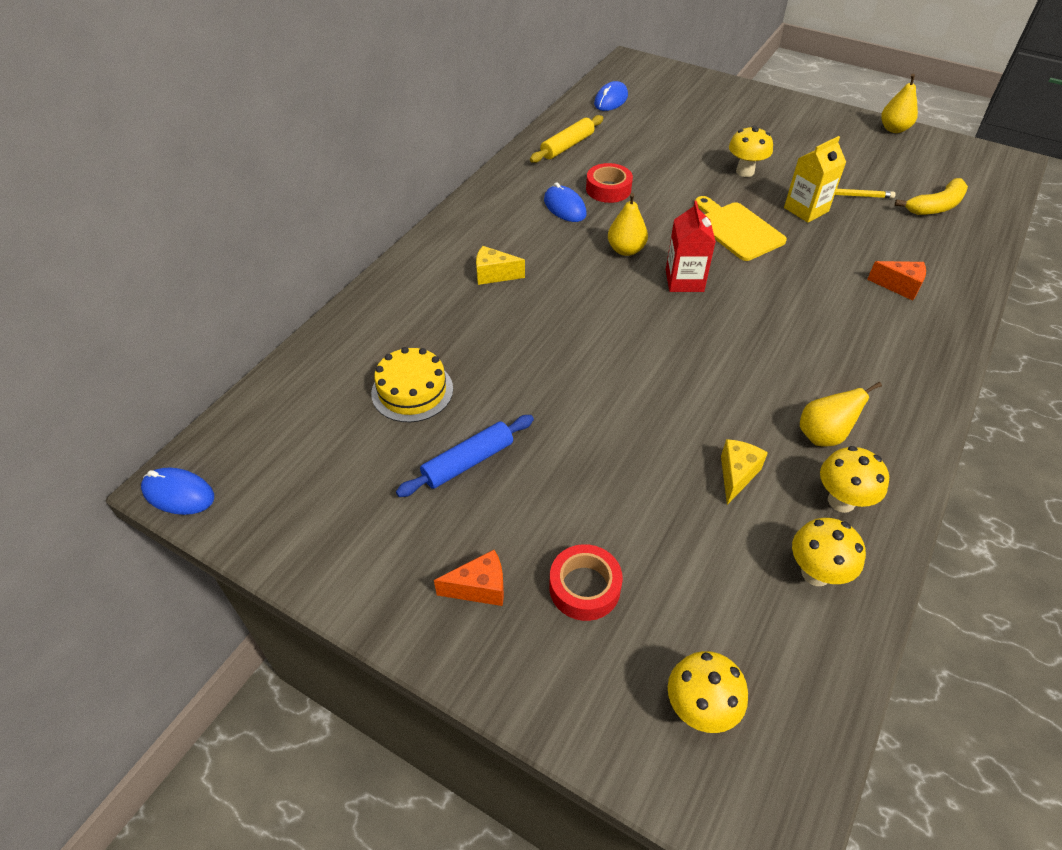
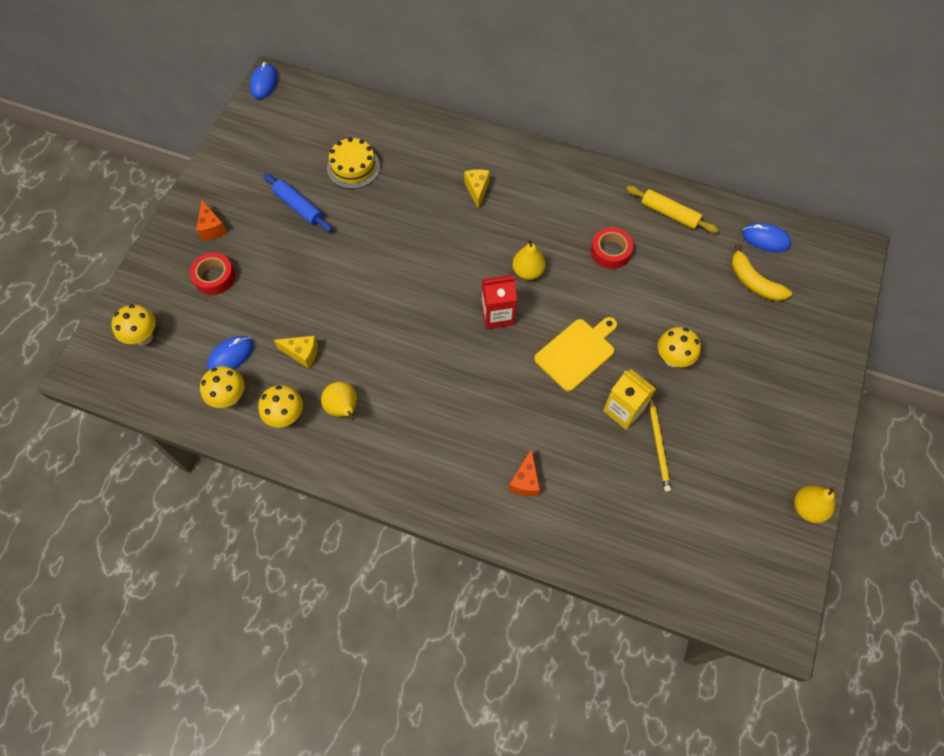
camera: 80 degrees right, 15 degrees up
(564, 207) = (575, 223): blue mouse -> blue mouse (231, 356)
(935, 206) = (663, 531): yellow banana -> yellow banana (753, 282)

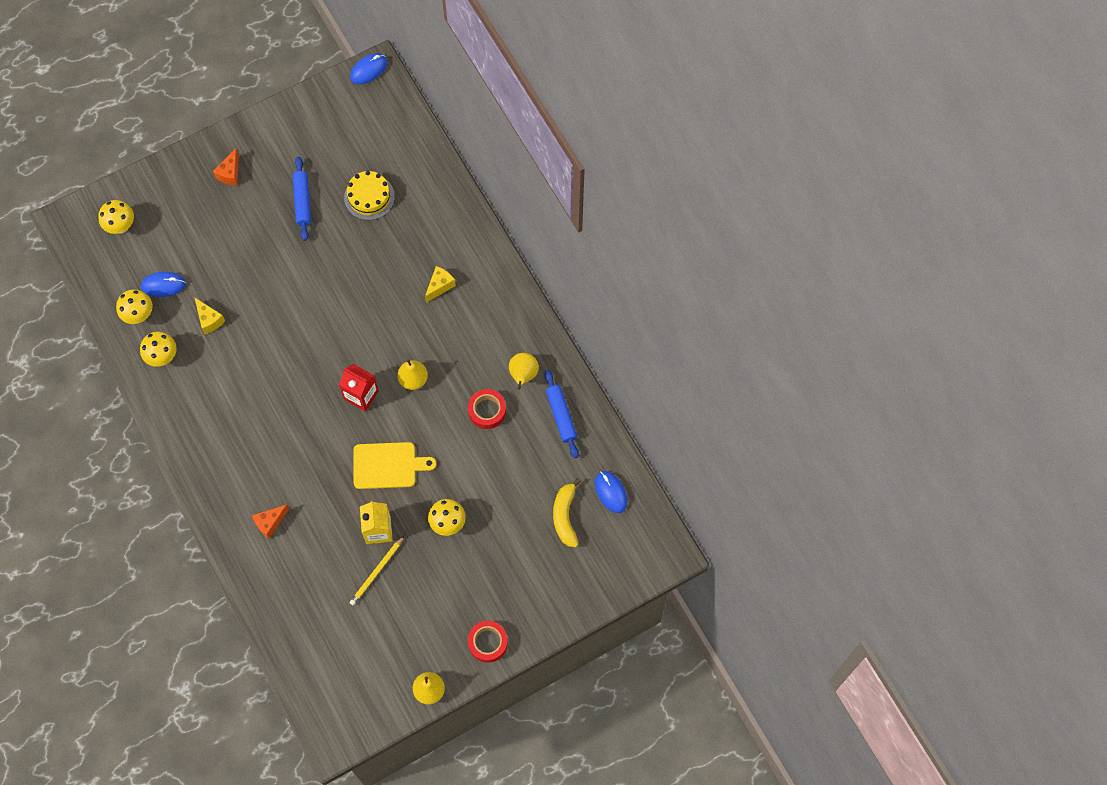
camera: 40 degrees right, 5 degrees up
(214, 277) = (200, 215): red tape -> red tape (488, 643)
(343, 408) = (202, 381): yellow pear -> yellow pear (523, 375)
(669, 214) = (561, 416): yellow rolling pin -> blue rolling pin

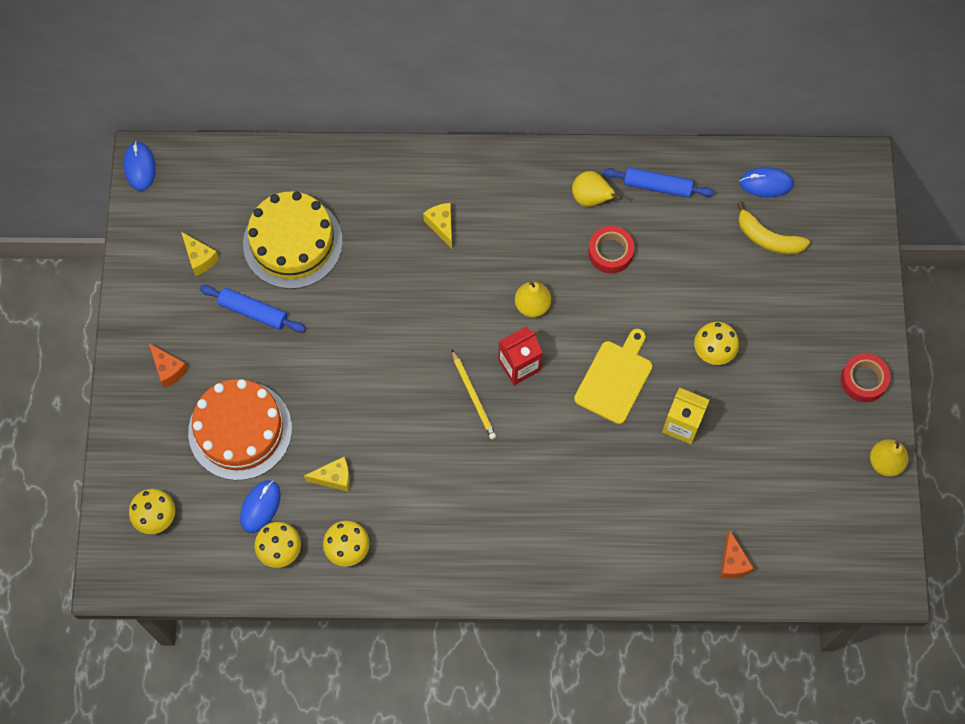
camera: 60 degrees left, 0 degrees up
(211, 242) = (240, 430): none -> orange cake
(270, 523) = (612, 530): orange cheese -> orange cheese (732, 562)
(322, 146) = (200, 258): none -> yellow cheese
(369, 197) = (292, 242): yellow cake -> yellow cake, size x1.59
(377, 571) = (727, 449): yellow pencil -> yellow pencil (473, 396)

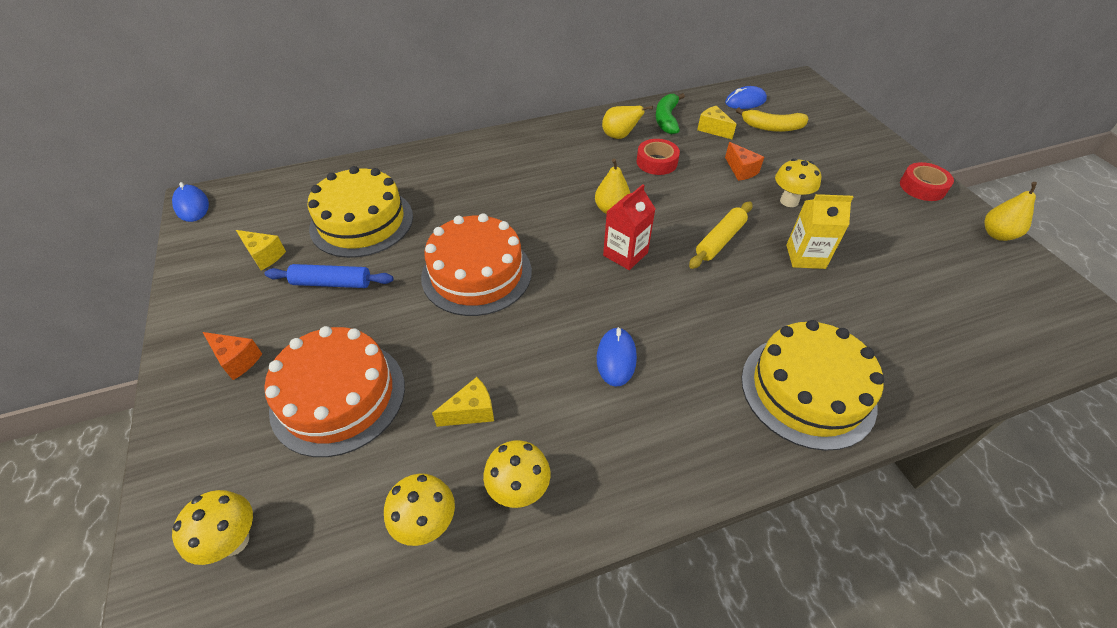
camera: 20 degrees left, 20 degrees down
(260, 507) = (384, 476): blue mouse -> blue mouse (616, 358)
(379, 343) = (476, 273): none -> orange cake
(441, 226) = (502, 179): yellow cheese -> yellow cheese (713, 129)
(473, 396) = (594, 290): yellow pencil -> none
(595, 550) = (807, 390): none -> yellow cake
(615, 379) = (720, 240): yellow cutting board -> yellow rolling pin
(657, 186) = (666, 119): blue rolling pin -> green banana
(732, 562) = (951, 355): orange cheese -> orange cheese (741, 170)

